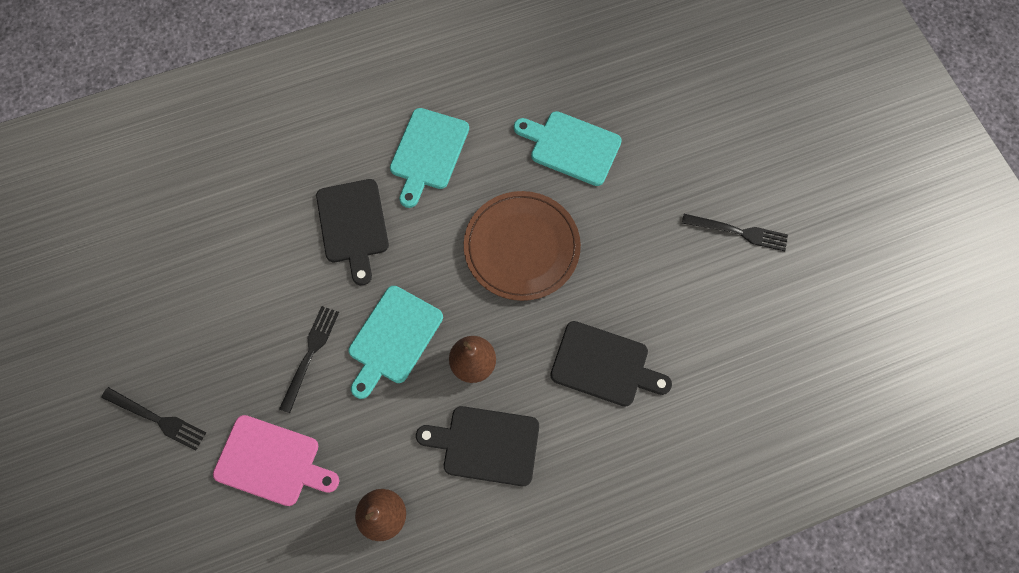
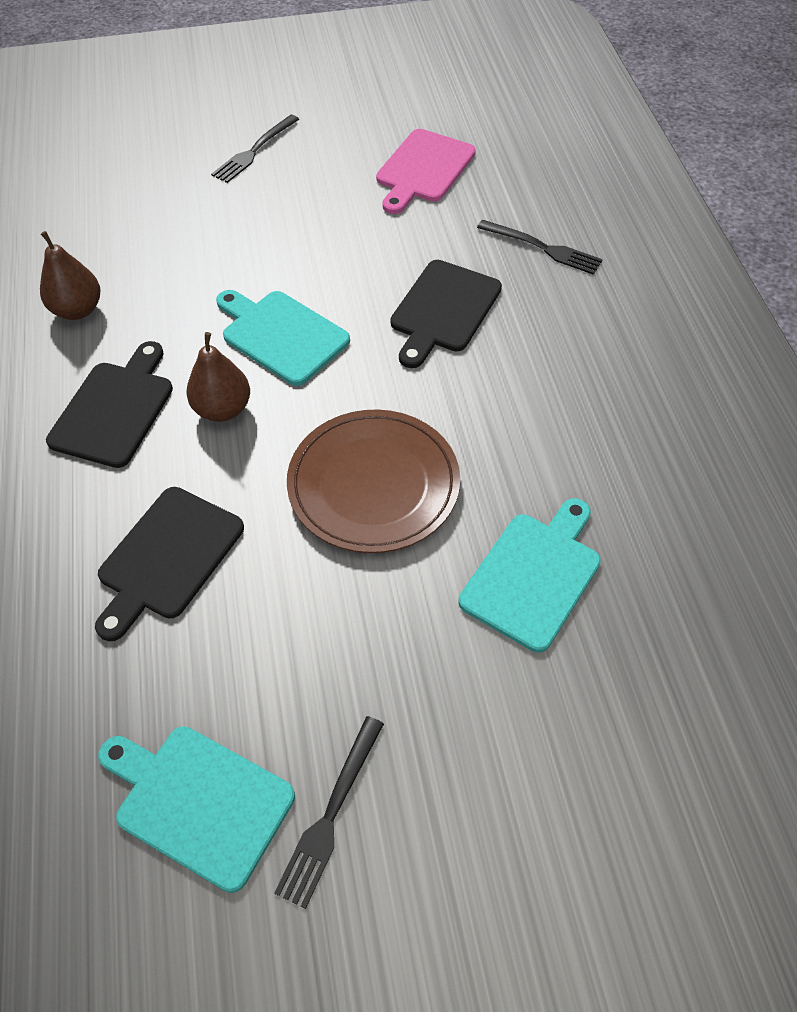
camera: 100 degrees right, 15 degrees down
(272, 461) = (176, 227): pink cutting board -> pink cutting board (423, 169)
(310, 354) = (285, 262): black fork -> black fork (543, 248)
(353, 225) = (443, 310): black cutting board -> black cutting board turned 60 degrees counterclockwise
(428, 153) = (542, 395): turquoise cutting board -> turquoise cutting board (199, 802)

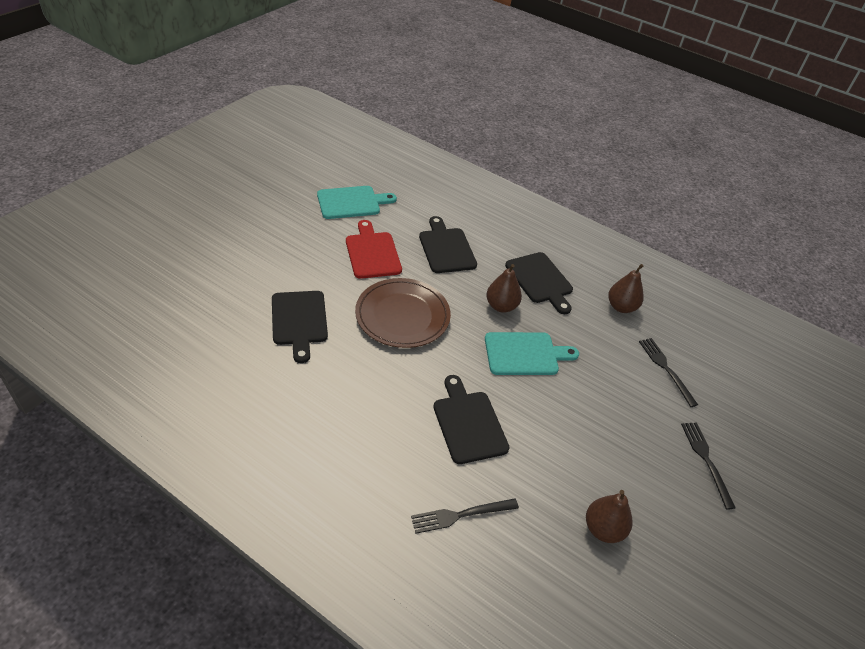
camera: 130 degrees right, 10 degrees down
(296, 634) = (372, 253): none -> red cutting board
(330, 815) = (307, 219): black fork -> black fork (666, 369)
(423, 169) = (603, 529): pink cutting board -> brown pear
(533, 575) = (299, 321): turquoise cutting board -> black cutting board

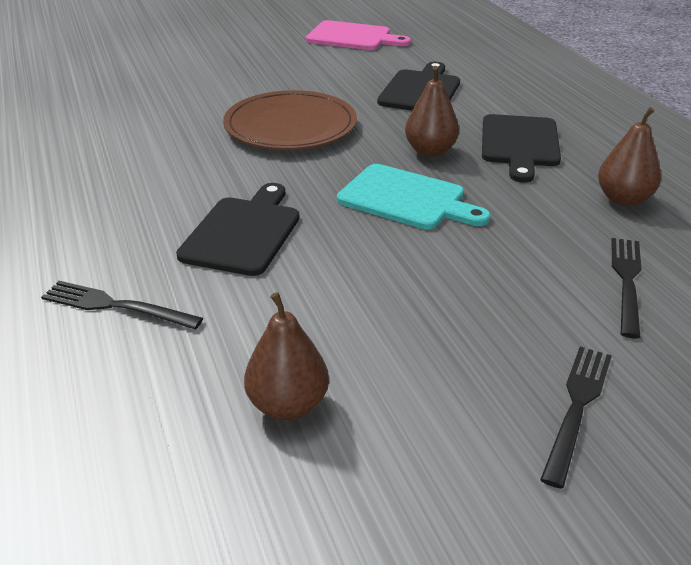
camera: 40 degrees right, 10 degrees down
(299, 321) = (172, 101): black cutting board -> none
(351, 202) = (353, 37): turquoise cutting board -> pink cutting board
(372, 253) = (323, 75): red cutting board -> none

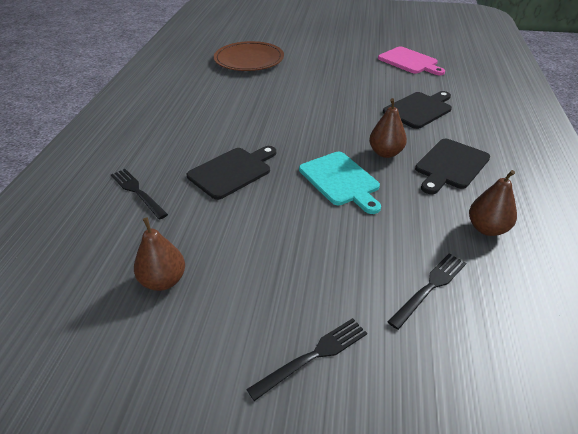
camera: 30 degrees right, 5 degrees up
(290, 126) = (317, 113): brown plate -> brown plate (249, 60)

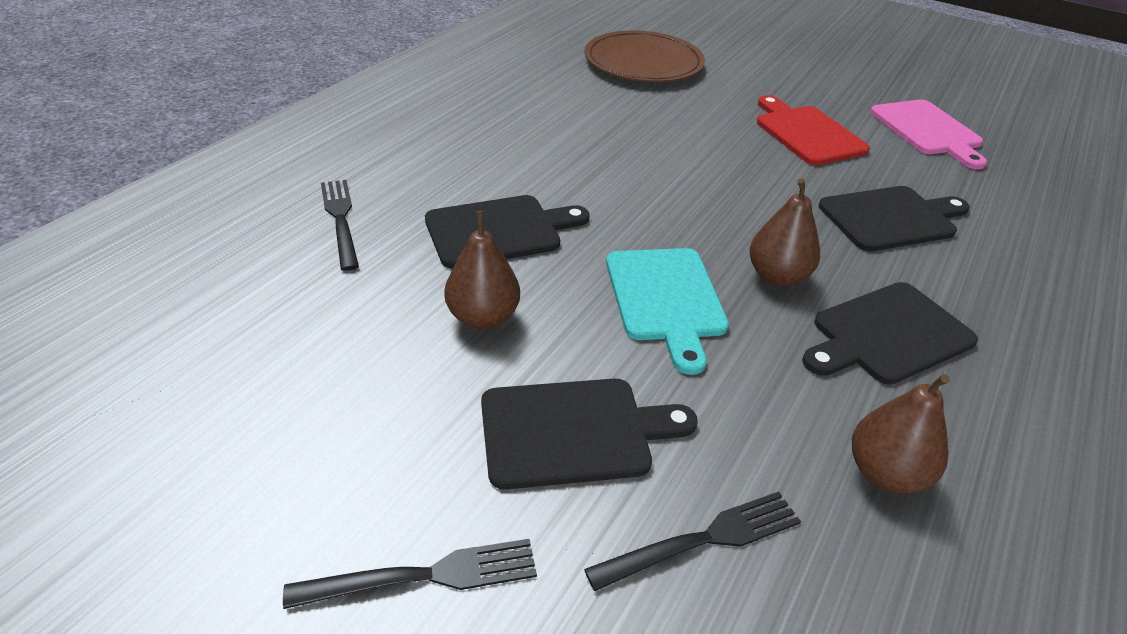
camera: 20 degrees right, 0 degrees up
(163, 281) = (285, 366): brown pear -> brown pear (483, 317)
(339, 260) = (573, 431): none -> black cutting board
(355, 77) = (807, 133): none -> red cutting board

